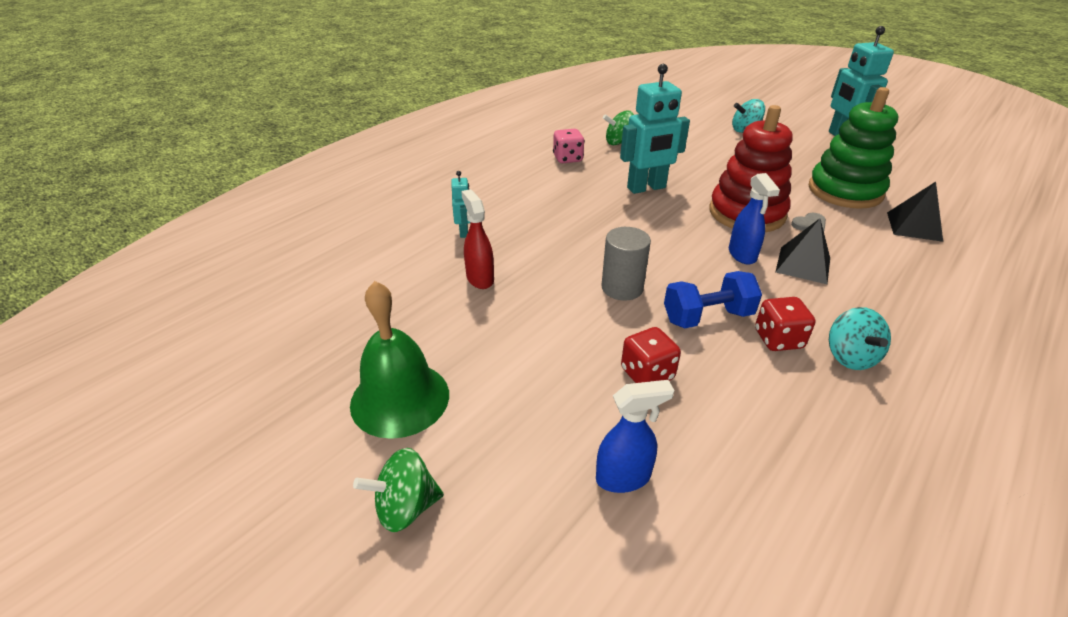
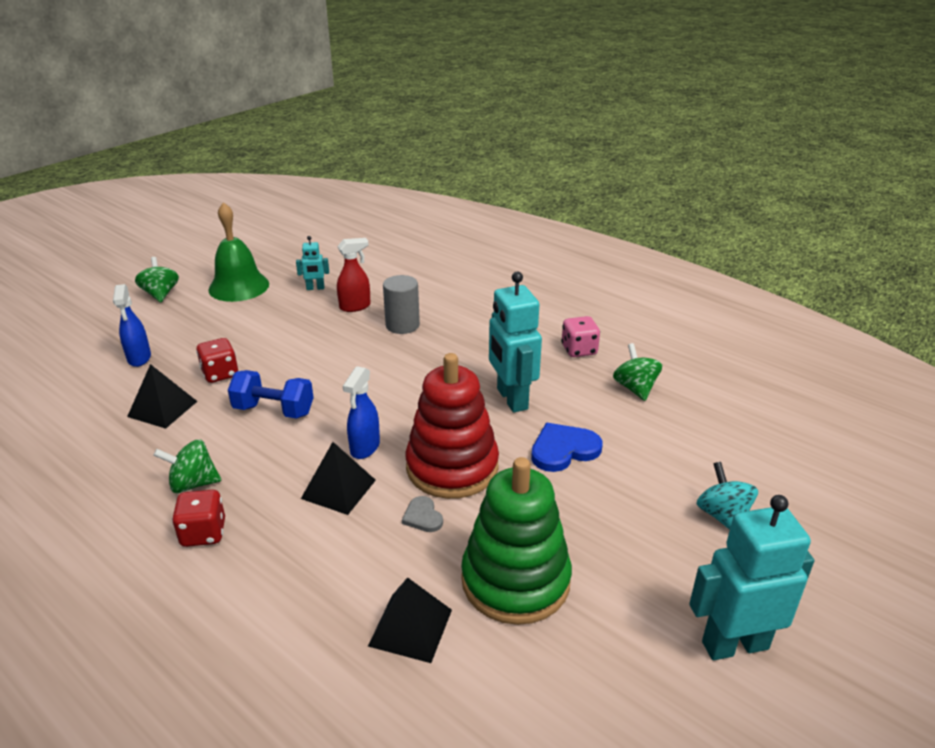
camera: 90 degrees right, 5 degrees down
(464, 232) = (424, 297): turquoise robot -> turquoise robot (315, 288)
(622, 288) = (327, 370): grey cylinder -> grey cylinder (402, 325)
(704, 171) = (563, 450): none -> blue heart
(707, 317) = (274, 410): blue dumbbell -> blue dumbbell turned 60 degrees counterclockwise
(737, 415) = (162, 409): none -> black pyramid
(742, 255) = (364, 448): blue spray bottle -> blue spray bottle turned 60 degrees counterclockwise
(778, 339) = (231, 445): red dice -> red dice (203, 533)
(850, 356) = (193, 484): turquoise spinning top -> green spinning top

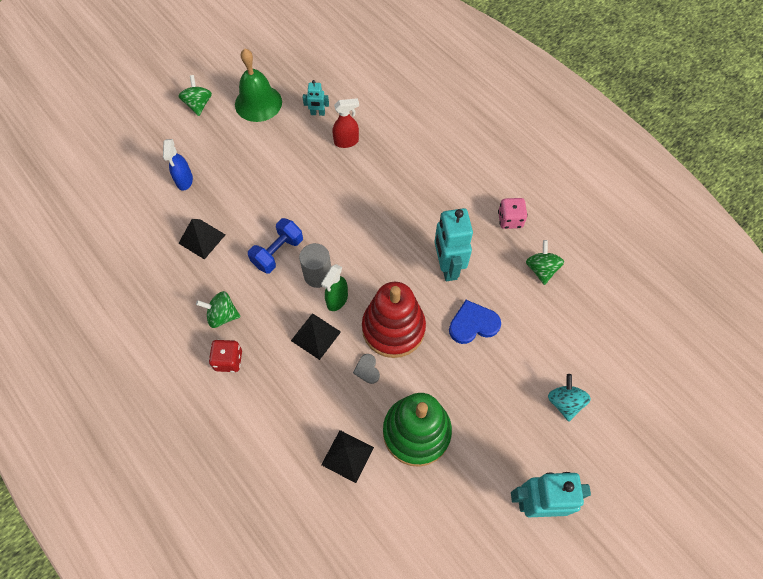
camera: 10 degrees right, 30 degrees up
(220, 374) = (242, 207): red dice -> none
(274, 410) = (278, 252): blue dumbbell -> blue dumbbell turned 75 degrees counterclockwise
(364, 448) = (337, 300): blue spray bottle -> green spray bottle
(402, 325) = (380, 170): grey cylinder -> grey cylinder (318, 275)

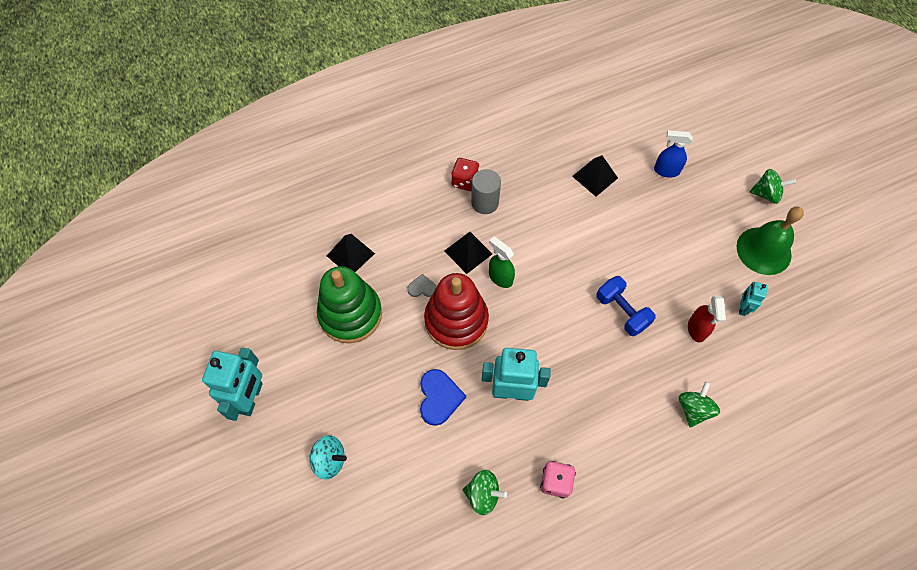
camera: 105 degrees right, 0 degrees up
(222, 315) = (509, 182): green spinning top -> green spinning top (693, 409)
(278, 252) = (565, 237): blue dumbbell -> blue dumbbell (621, 312)
(318, 275) = (532, 266): grey cylinder -> grey cylinder (485, 202)

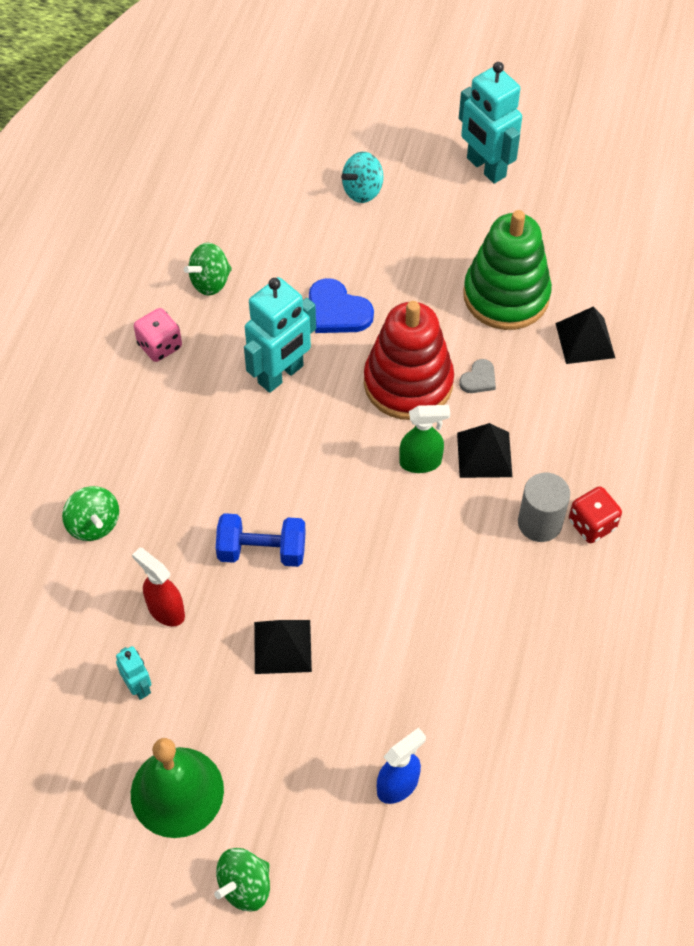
camera: 130 degrees right, 5 degrees down
(595, 177) = (467, 683): black pyramid -> black pyramid (282, 646)

